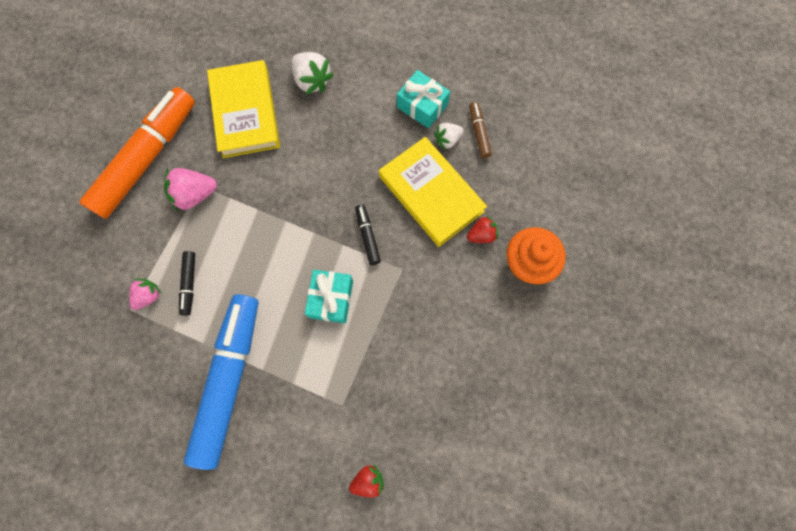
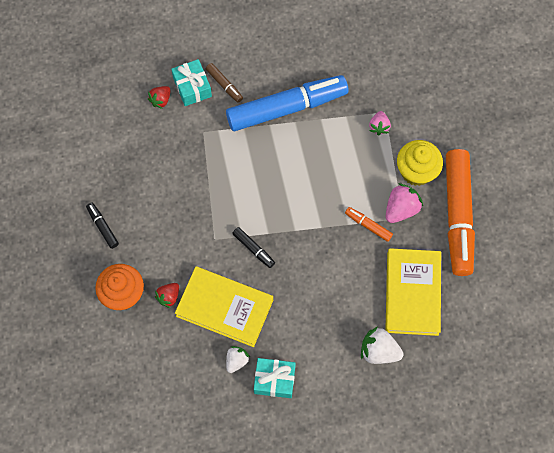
camera: 150 degrees right, 5 degrees down
(150, 225) = (416, 171): none -> yellow cupcake
(189, 284) = (357, 148): black marker -> black marker (103, 227)
(229, 379) = (287, 108): blue marker -> blue marker turned 90 degrees counterclockwise
(239, 197) = (368, 225): none -> orange marker
(245, 112) = (412, 293): yellow book -> yellow book turned 45 degrees clockwise
(331, 299) = (252, 192): turquoise gift -> turquoise gift (192, 87)
(479, 133) = (214, 382): brown marker -> brown marker (224, 85)

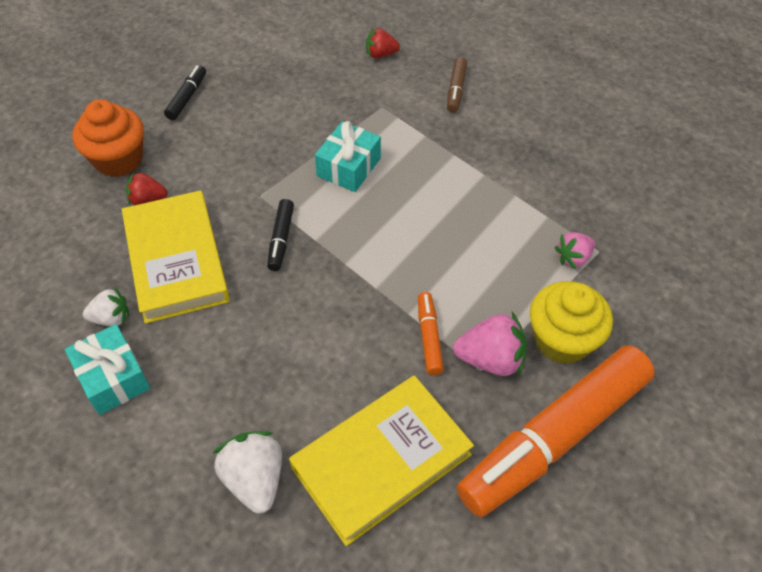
camera: 50 degrees right, 15 degrees down
(192, 87) = (423, 68): turquoise gift -> turquoise gift (349, 167)
(287, 108) = (492, 156): blue marker -> none

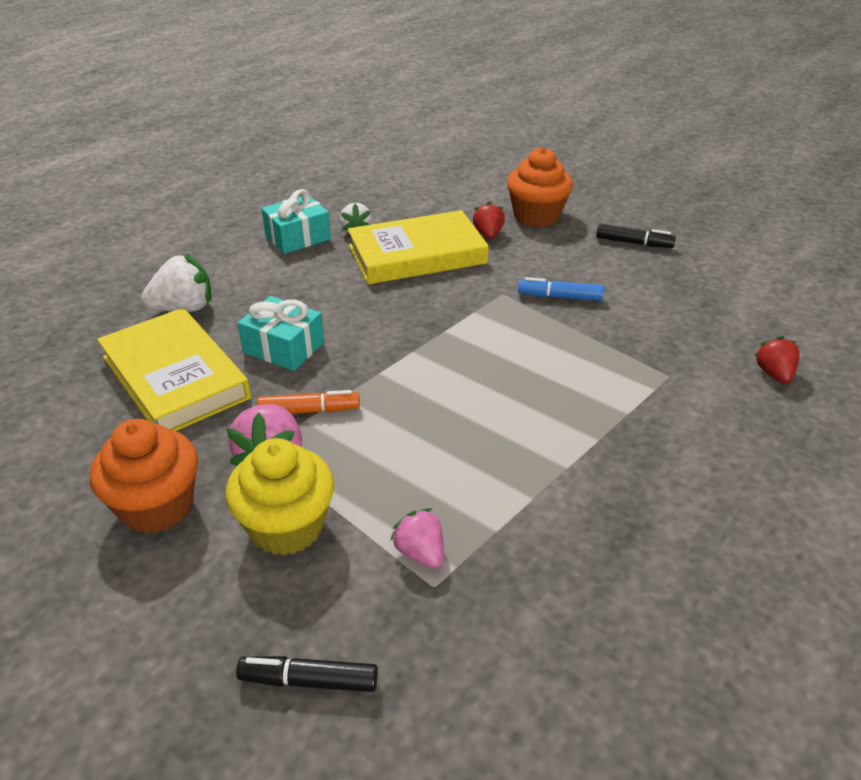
camera: 90 degrees right, 15 degrees down
(270, 157) = (559, 297): none -> blue marker
(281, 239) = (444, 309): black marker -> black marker (309, 680)
(349, 167) = (555, 351): turquoise gift -> turquoise gift (284, 347)
(456, 90) = (731, 445): brown marker -> none
(553, 437) = (157, 506): orange marker -> orange cupcake

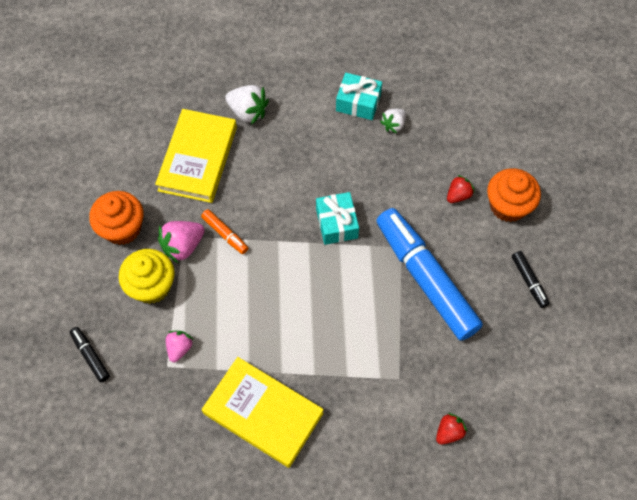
camera: 50 degrees right, 25 degrees up
(284, 347) = (259, 183): turquoise gift -> turquoise gift (336, 223)
(417, 254) = (399, 175): yellow book -> yellow book (263, 413)
(559, 297) = (425, 278): blue marker -> blue marker, size x2.46

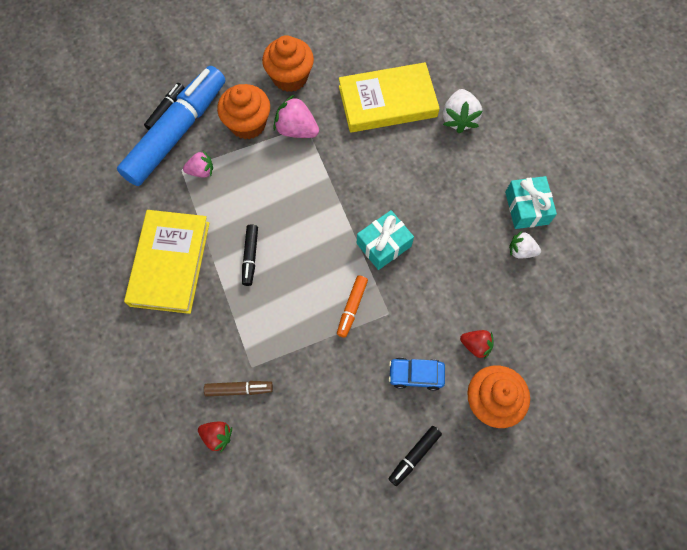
camera: 65 degrees right, 5 degrees up
(151, 286) = (248, 124): yellow cupcake -> orange cupcake
(225, 234) = (324, 157): orange marker -> orange marker (352, 308)
(293, 338) = (250, 257): none -> black marker
(414, 397) = (239, 389): none -> brown marker
(425, 278) = (367, 350): blue marker -> blue marker (177, 132)
(463, 250) = (416, 375): none -> blue car

